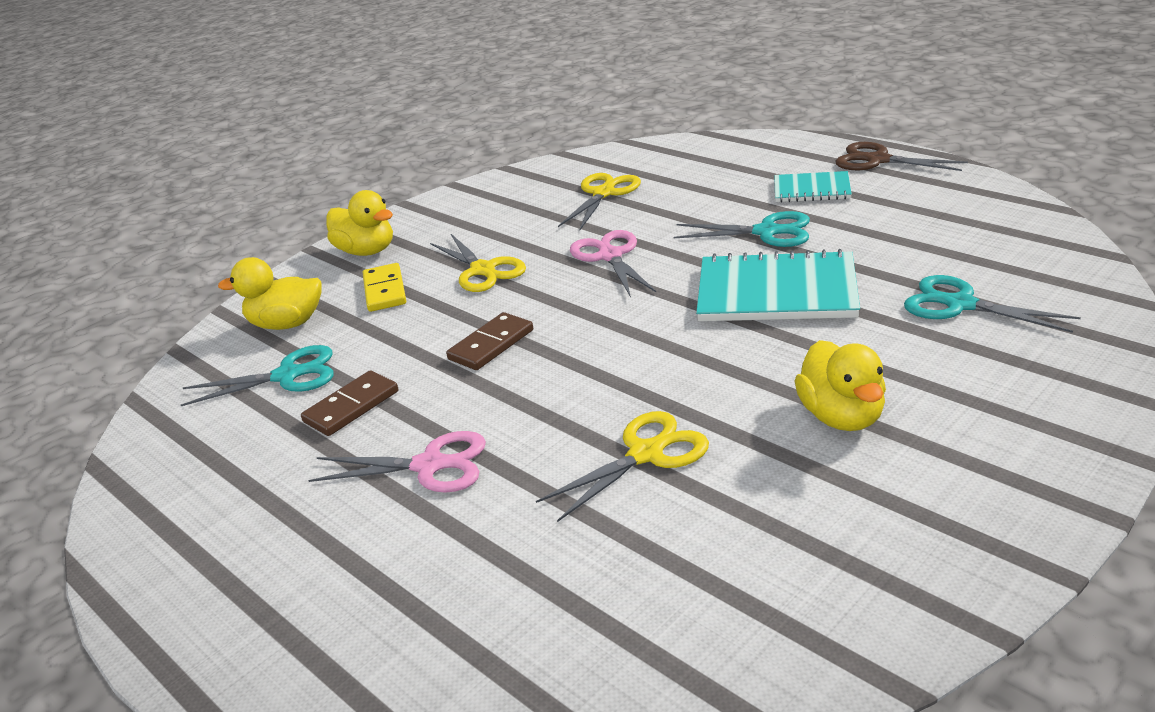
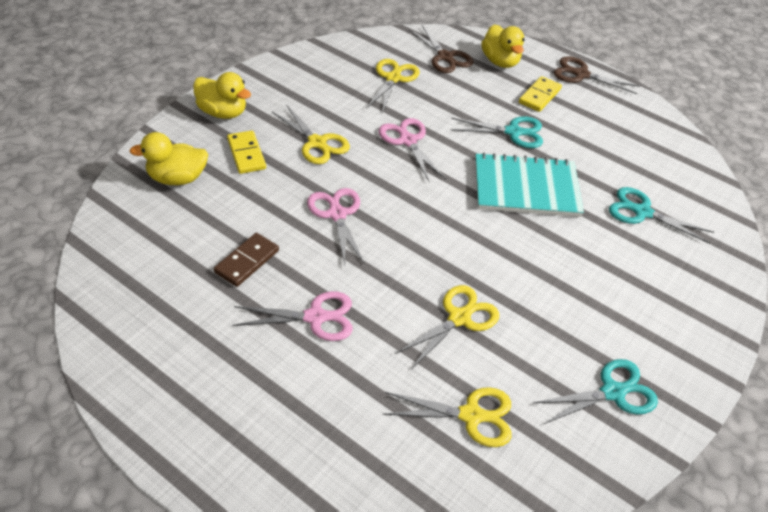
camera: 15 degrees left, 15 degrees up
(287, 376) = (191, 228): turquoise scissors -> turquoise scissors (612, 392)
(491, 345) = (337, 214): brown domino -> pink scissors
(641, 580) = (471, 415): none -> yellow scissors
(681, 164) = (445, 57): none -> brown scissors
(812, 189) = (539, 96): turquoise notebook -> yellow domino
(842, 416) = (578, 297): yellow duck -> yellow duck (500, 62)

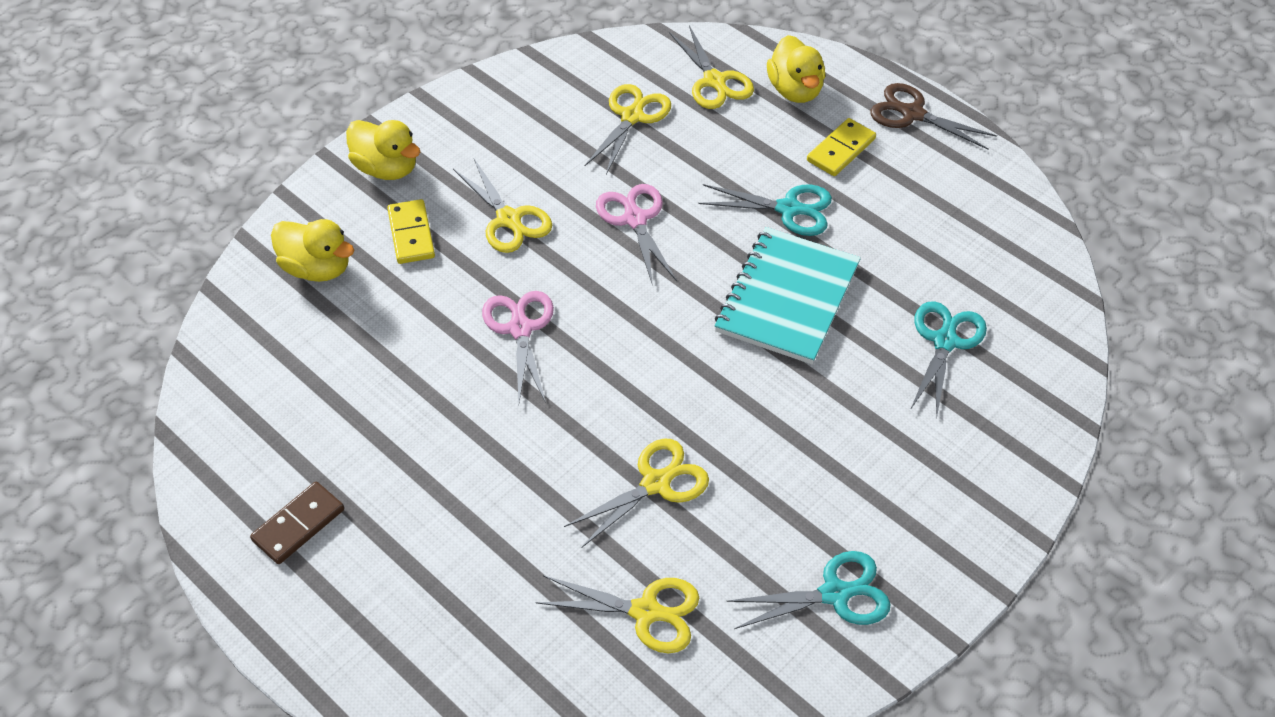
camera: 10 degrees right, 5 degrees up
(177, 178) = (317, 268): yellow duck -> yellow duck turned 150 degrees counterclockwise
(247, 261) = (395, 392): brown domino -> brown domino (298, 525)
(315, 317) = (471, 472): pink scissors -> none
(445, 57) = (714, 81): brown scissors -> yellow scissors
(526, 188) = (787, 298): turquoise notebook -> turquoise notebook turned 75 degrees counterclockwise
(642, 212) = (944, 341): turquoise scissors -> turquoise scissors turned 75 degrees clockwise

